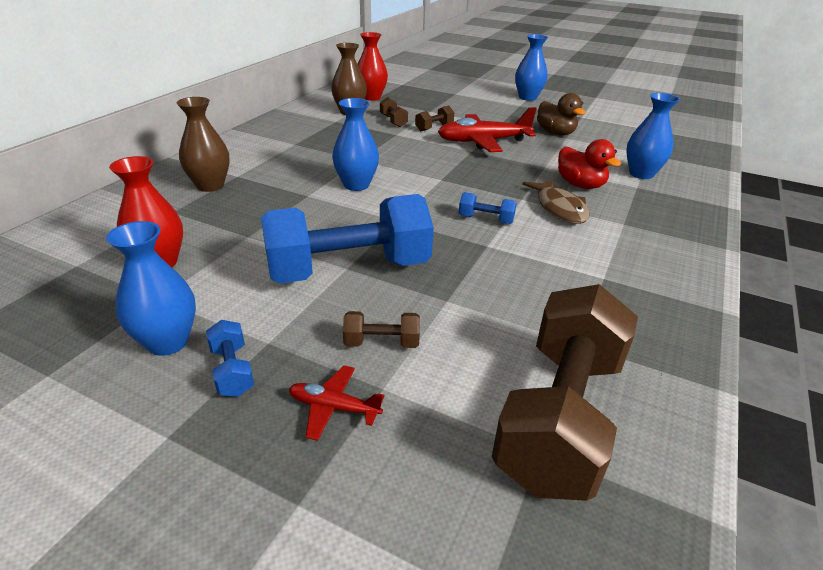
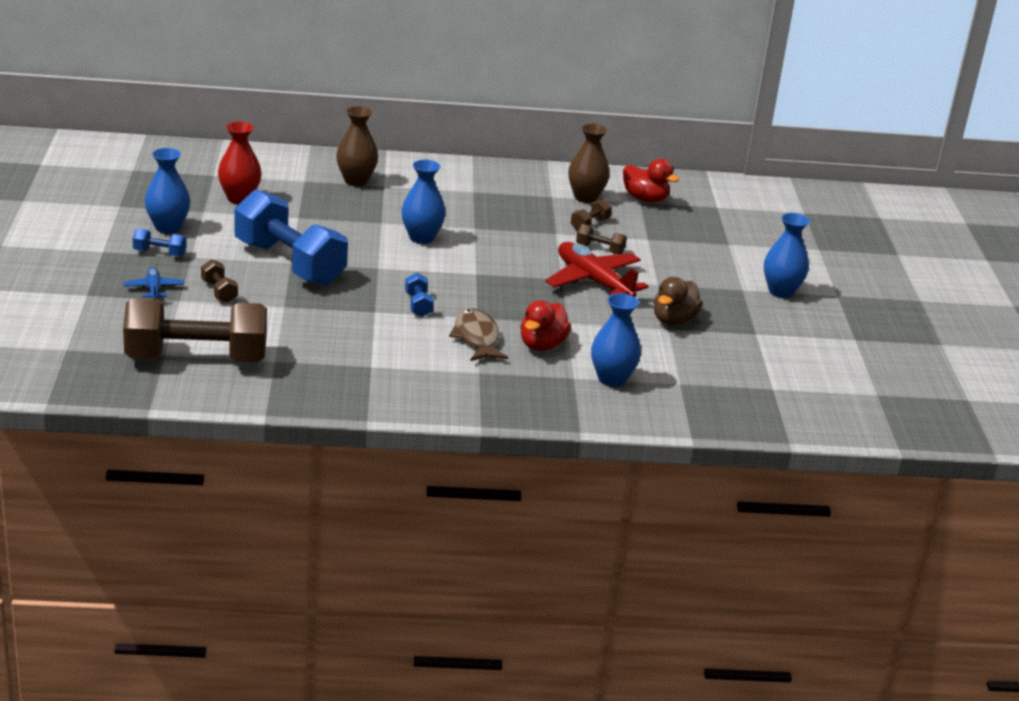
camera: 60 degrees right, 5 degrees down
(232, 371) = (160, 253): blue dumbbell -> blue dumbbell turned 60 degrees clockwise
(333, 407) = (153, 289): red plane -> blue plane
(371, 97) = (645, 199): red vase -> red duck
(559, 208) = (476, 338): brown fish -> brown fish turned 120 degrees clockwise

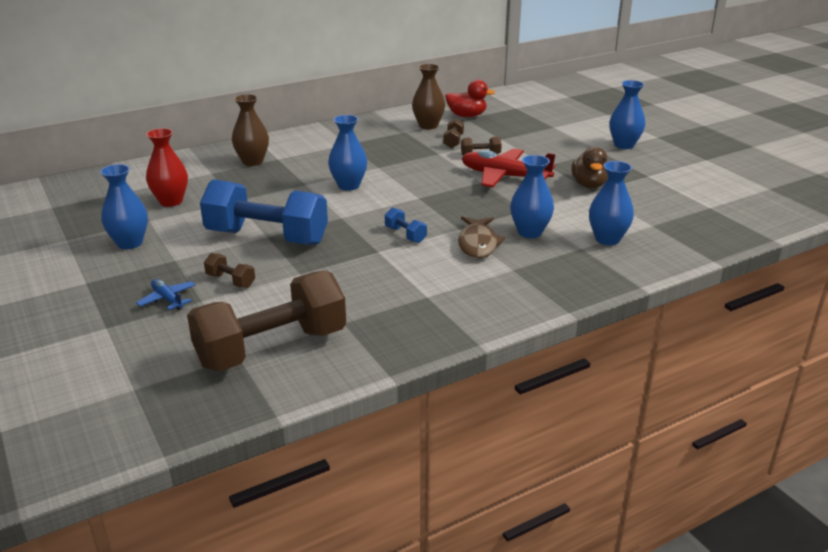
camera: 25 degrees left, 0 degrees up
(160, 253) = (143, 266): blue dumbbell -> none
(476, 338) = (478, 244): brown fish -> brown fish turned 135 degrees counterclockwise
(542, 345) = (529, 232): red duck -> blue vase

